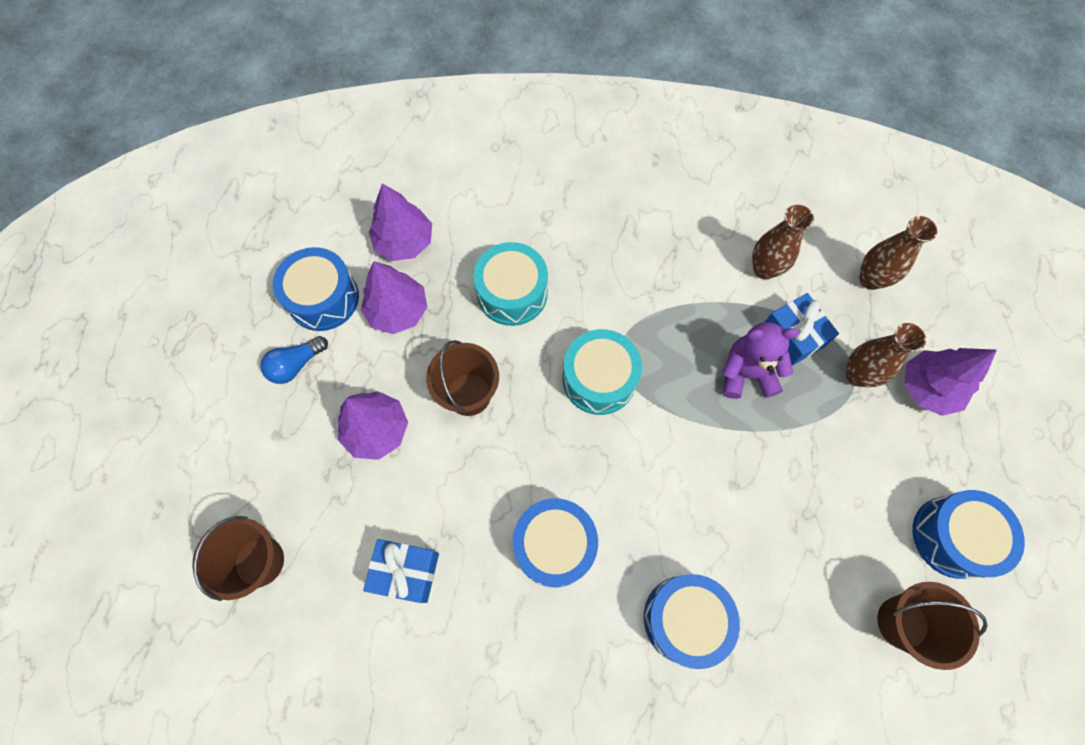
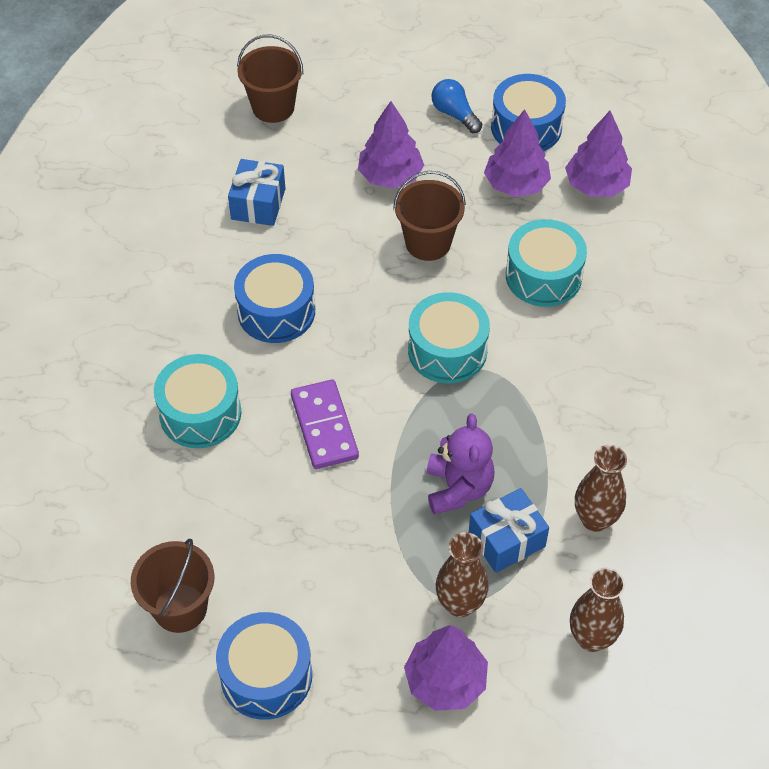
camera: 90 degrees right, 15 degrees down
(685, 619) = (200, 413): blue drum -> turquoise drum
(691, 492) = (324, 427): none -> purple domino

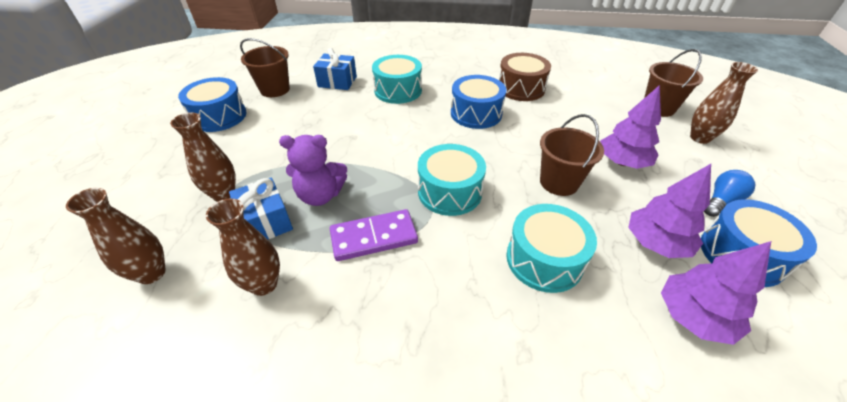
camera: 90 degrees right, 10 degrees down
(207, 248) = (521, 88): none -> brown drum
(258, 204) = (565, 104): blue gift -> blue gift (337, 82)
(324, 427) = (383, 133): purple domino -> purple domino (374, 237)
(343, 90) = (699, 138): none -> brown vase
(445, 681) = (170, 186): purple tree -> none

